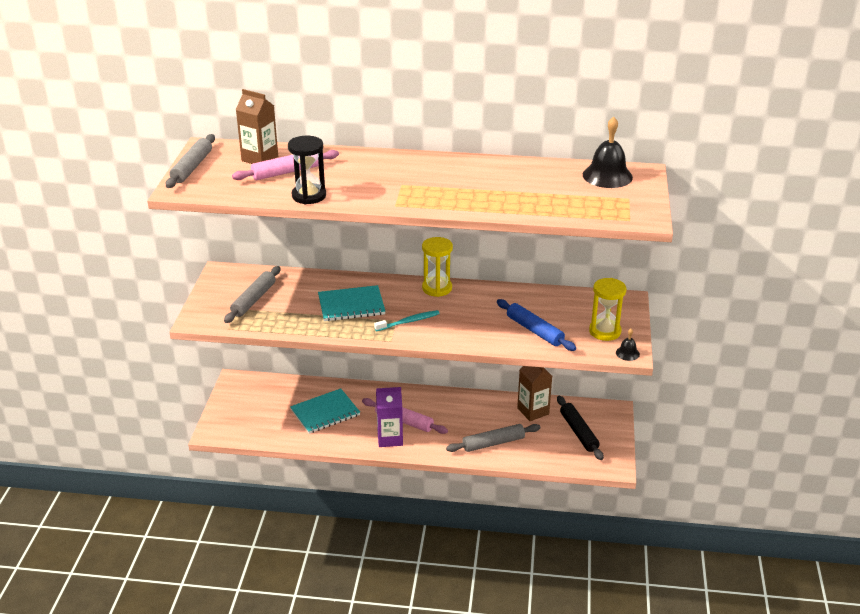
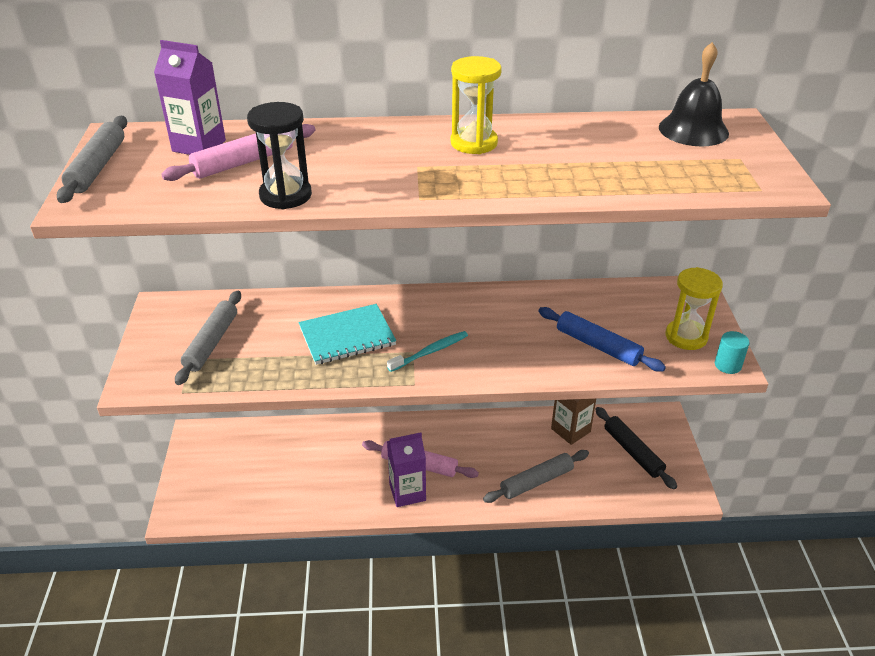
camera: 10 degrees left, 5 degrees up
(260, 158) = (199, 146): brown carton -> purple carton
(325, 412) = (318, 466): turquoise notebook -> none
(437, 288) = (453, 299): yellow hourglass -> yellow hourglass (474, 143)
(627, 353) = (727, 365): black bell -> turquoise cylinder

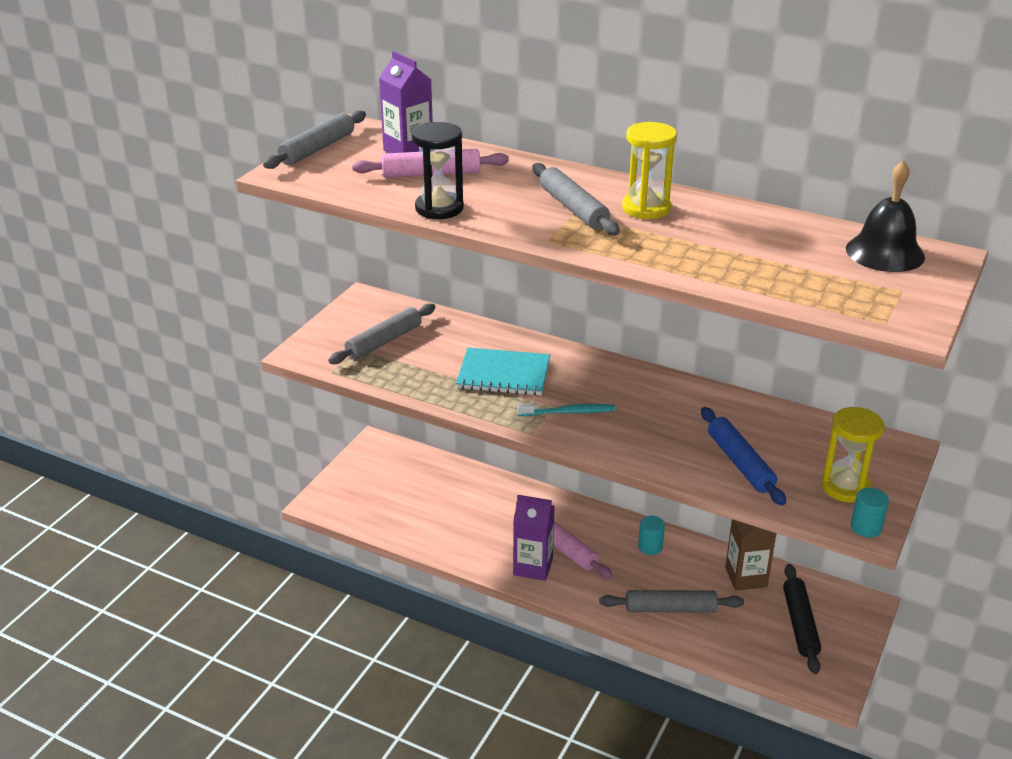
camera: 30 degrees right, 5 degrees down
(411, 160) = (573, 208): none -> grey rolling pin
(485, 435) = (650, 547): none -> turquoise cylinder

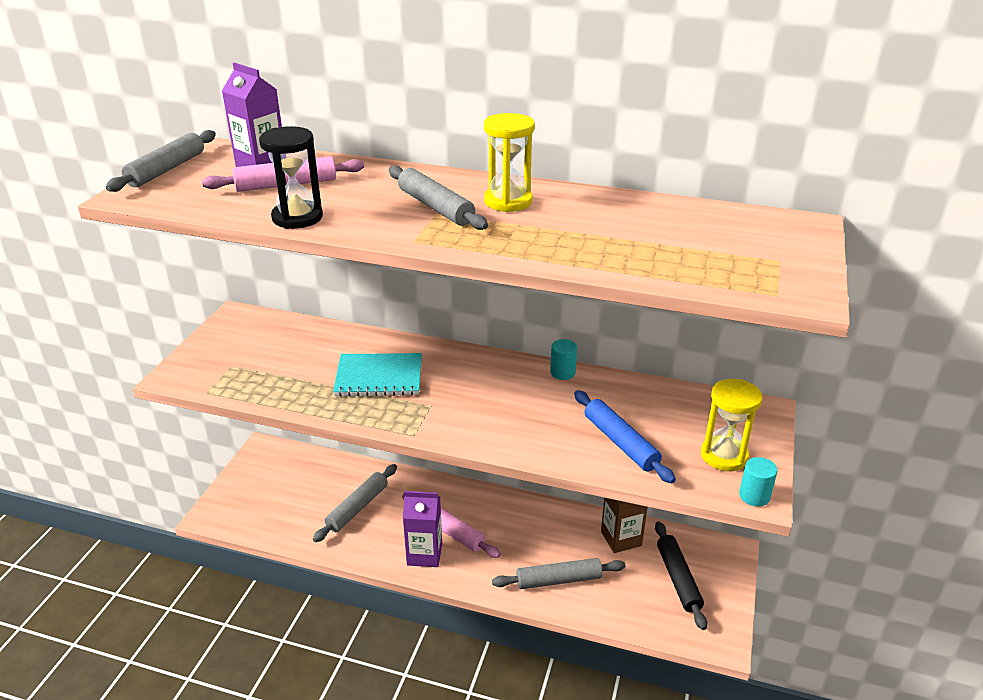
camera: 10 degrees left, 0 degrees up
(384, 341) = (258, 356): grey rolling pin -> grey rolling pin (357, 508)
(568, 412) = (447, 409): turquoise toothbrush -> none
(650, 547) = (530, 520): turquoise cylinder -> turquoise cylinder (562, 373)
(885, 252) = (749, 225): black bell -> none

